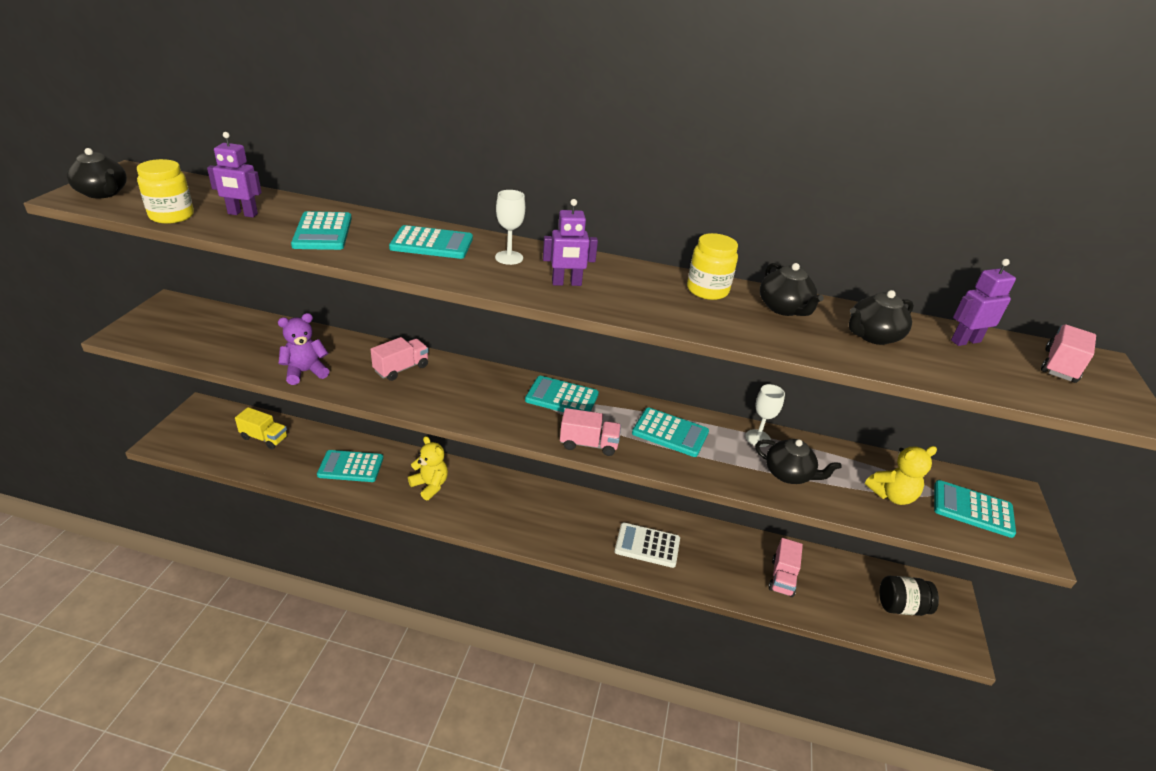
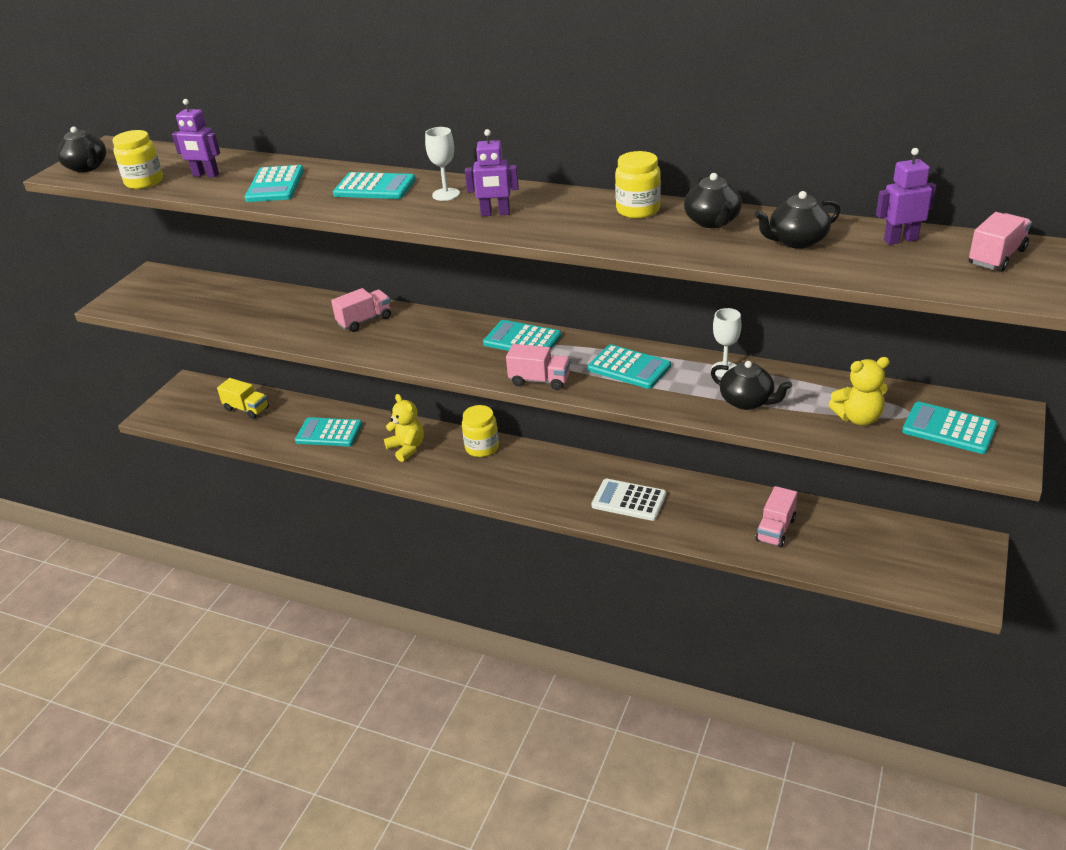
camera: 15 degrees right, 0 degrees up
(305, 372) = (272, 328): purple teddy bear -> none
(502, 486) = (482, 447): none -> yellow jar
(901, 606) = (910, 557): black jar -> none

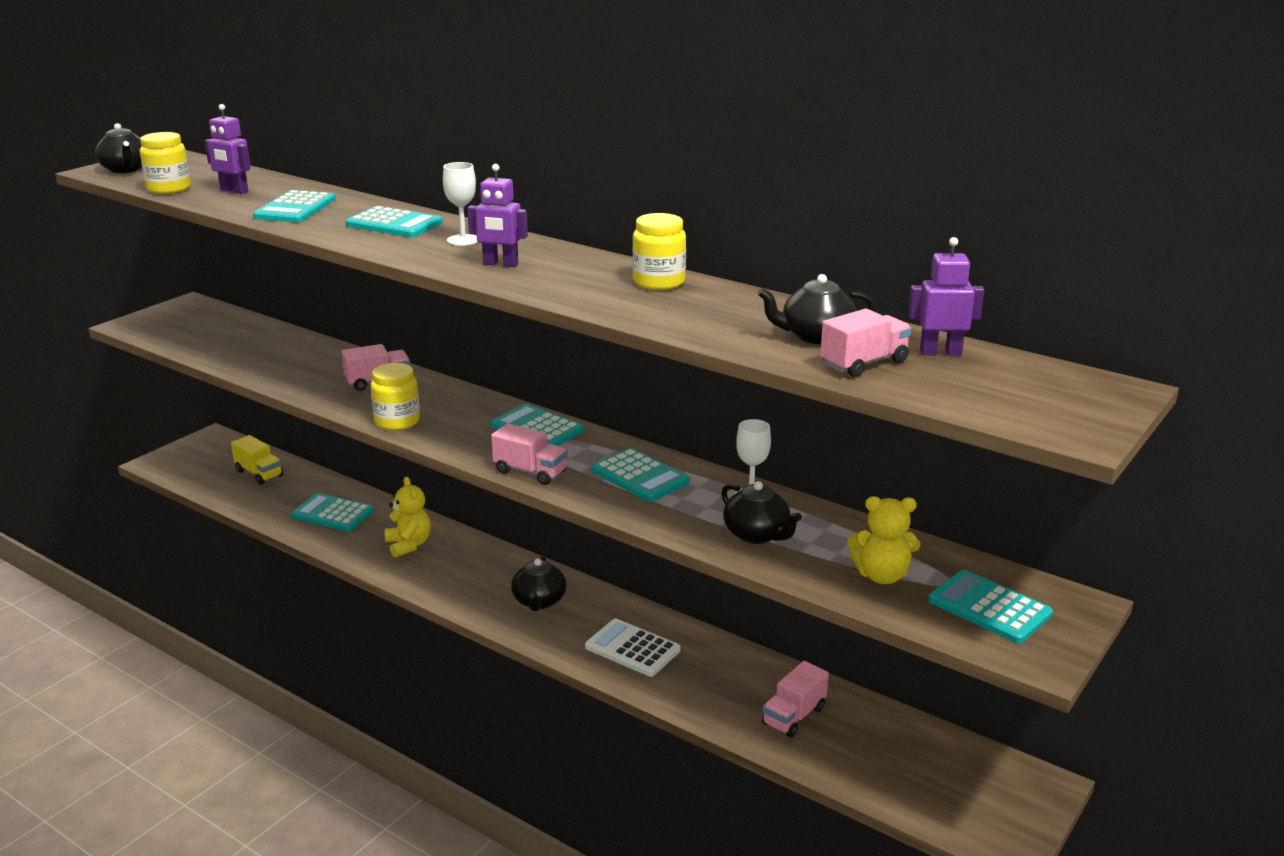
camera: 10 degrees right, 10 degrees down
(482, 447) = (493, 560): yellow jar -> yellow jar (397, 421)
(712, 221) = (734, 304): black teapot -> black teapot (539, 601)
(996, 257) = (1044, 386): pink truck -> pink truck (864, 363)

